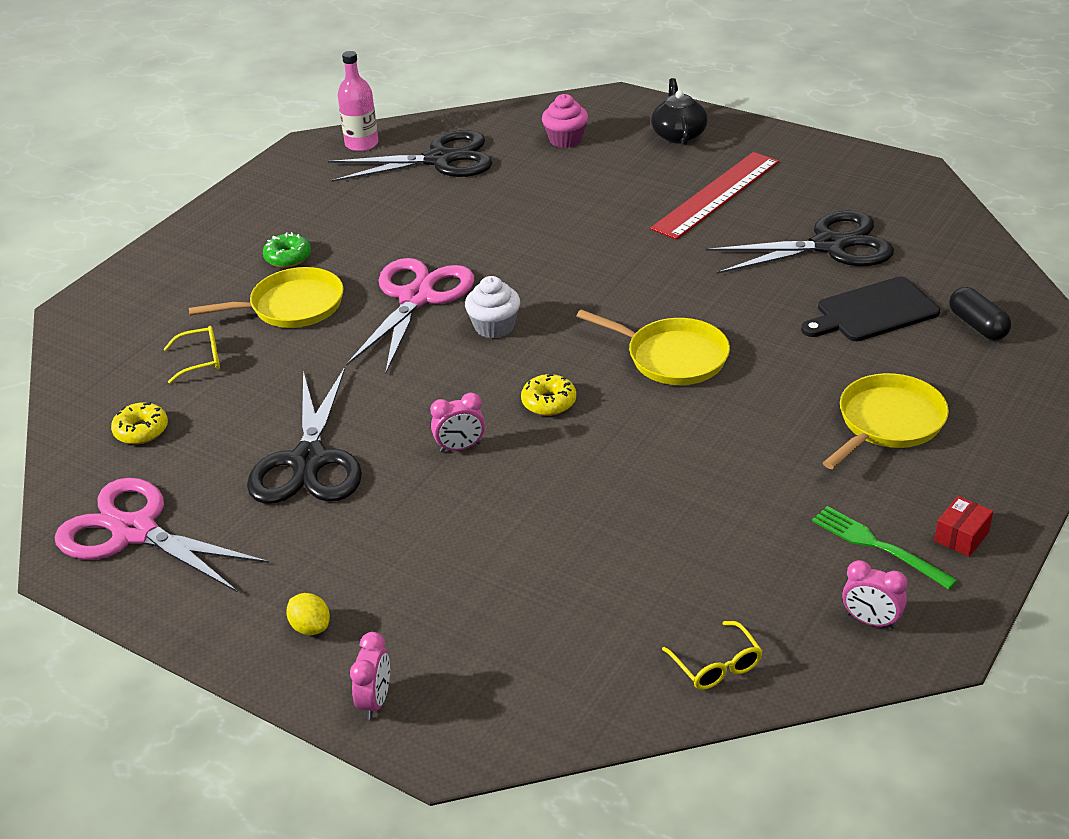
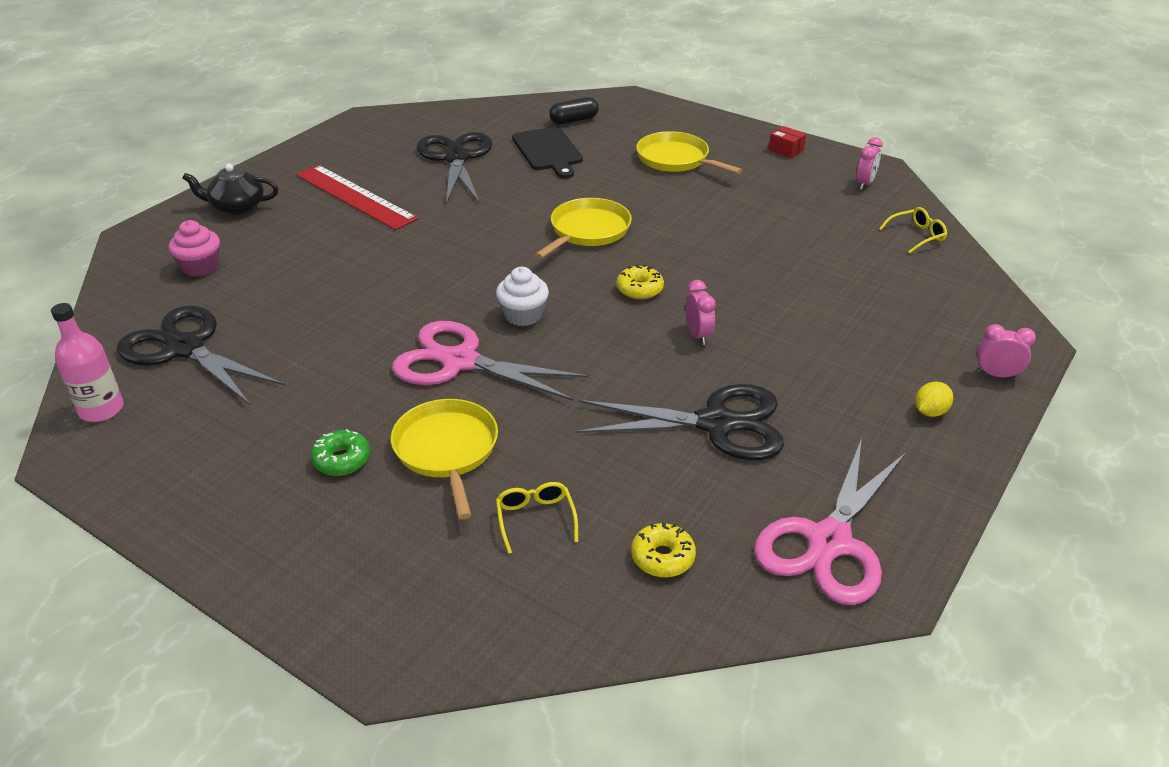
camera: 90 degrees left, 0 degrees up
(439, 160) = (185, 348): black scissors -> black scissors turned 45 degrees counterclockwise
(878, 546) = (798, 175): green fork -> none

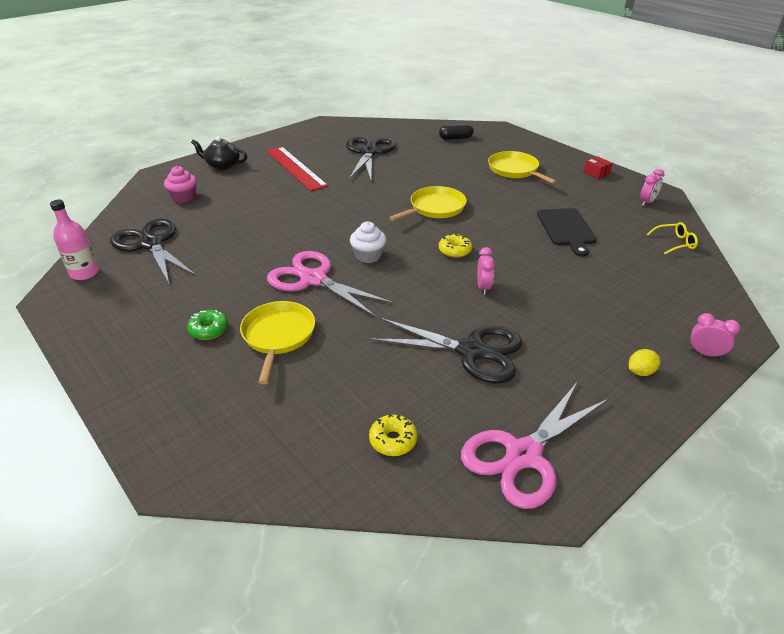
camera: 15 degrees right, 0 degrees up
(535, 519) = (316, 394): yellow glasses -> none
(548, 151) = (430, 155): black cutting board -> black cutting board (566, 229)

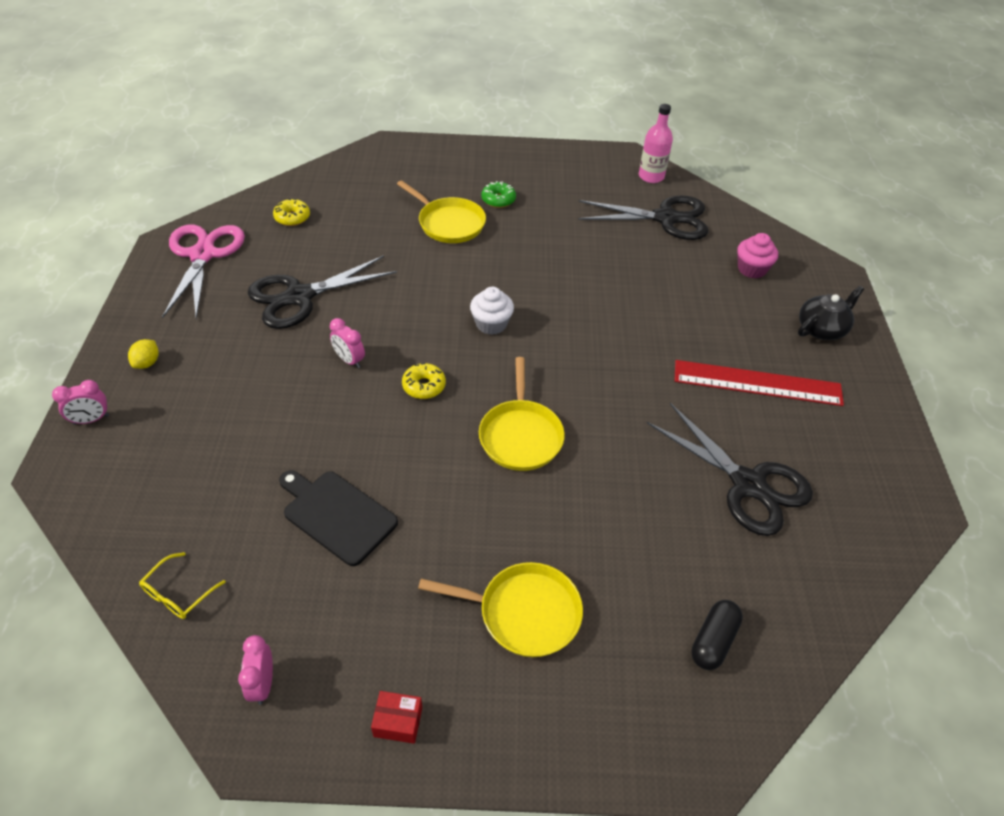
camera: 130 degrees right, 10 degrees up
(313, 279) = (497, 273): pink scissors -> none

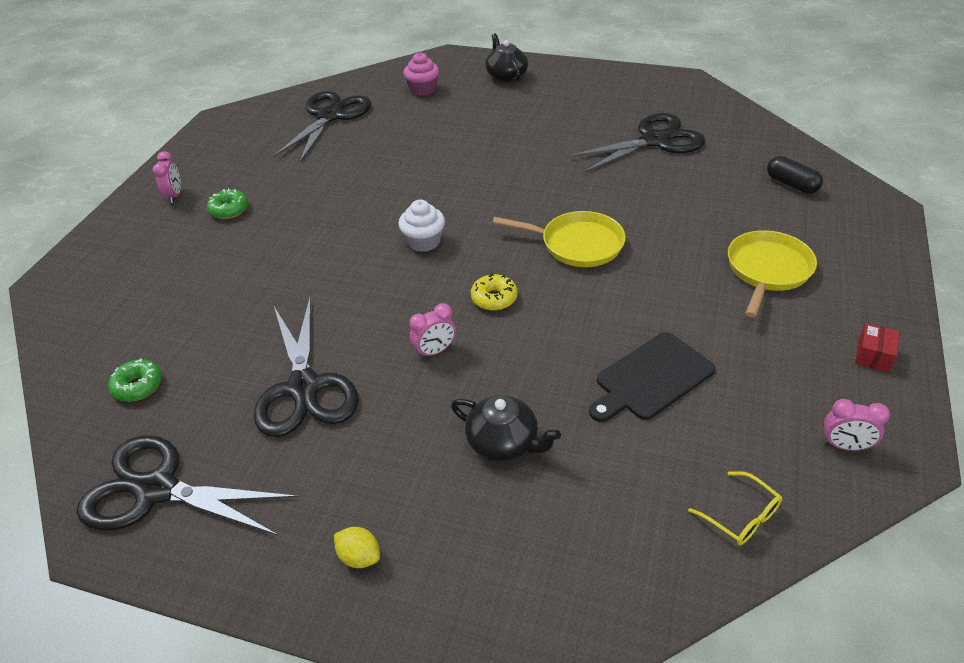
camera: 70 degrees left, 5 degrees down
(91, 420) = (449, 624): pink clock -> pink clock (174, 195)
(203, 255) = (157, 490): pink scissors -> black scissors
(252, 421) = (503, 442): none -> black teapot
(292, 217) = (138, 386): yellow donut -> green donut
(449, 223) = (245, 250): yellow pan -> none
(651, 176) = (262, 112): pink bottle -> none
(757, 383) = (554, 115): red ruler -> none

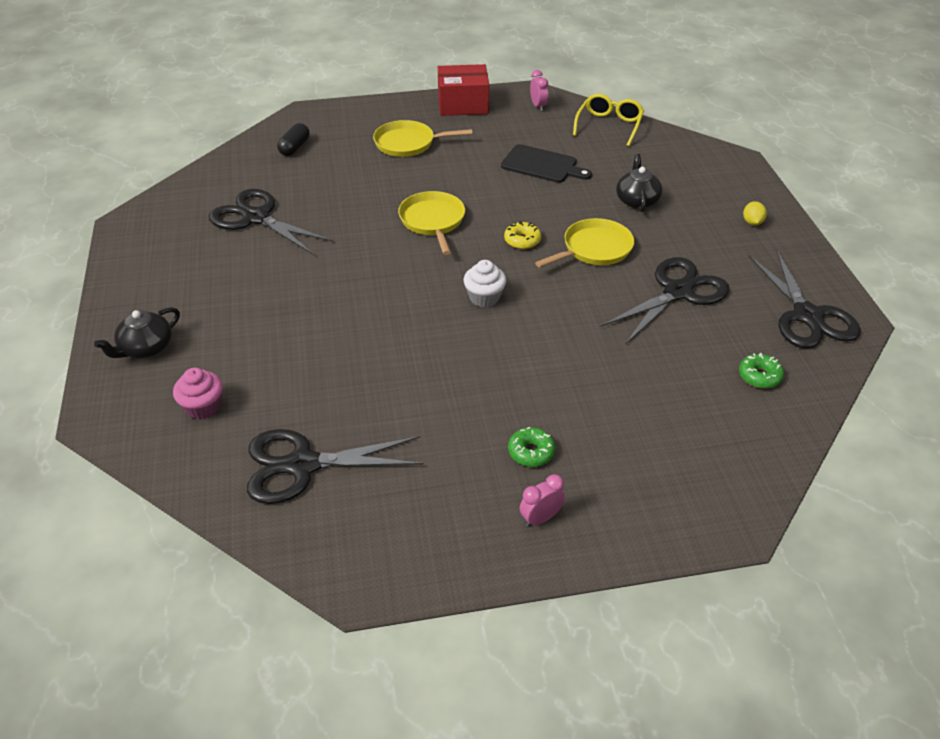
camera: 120 degrees left, 0 degrees up
(435, 351) = (594, 249): pink clock -> yellow pan
(741, 516) = (609, 125): yellow glasses -> yellow glasses, size x1.61
(873, 356) = (463, 104): red box -> red box, size x2.23

